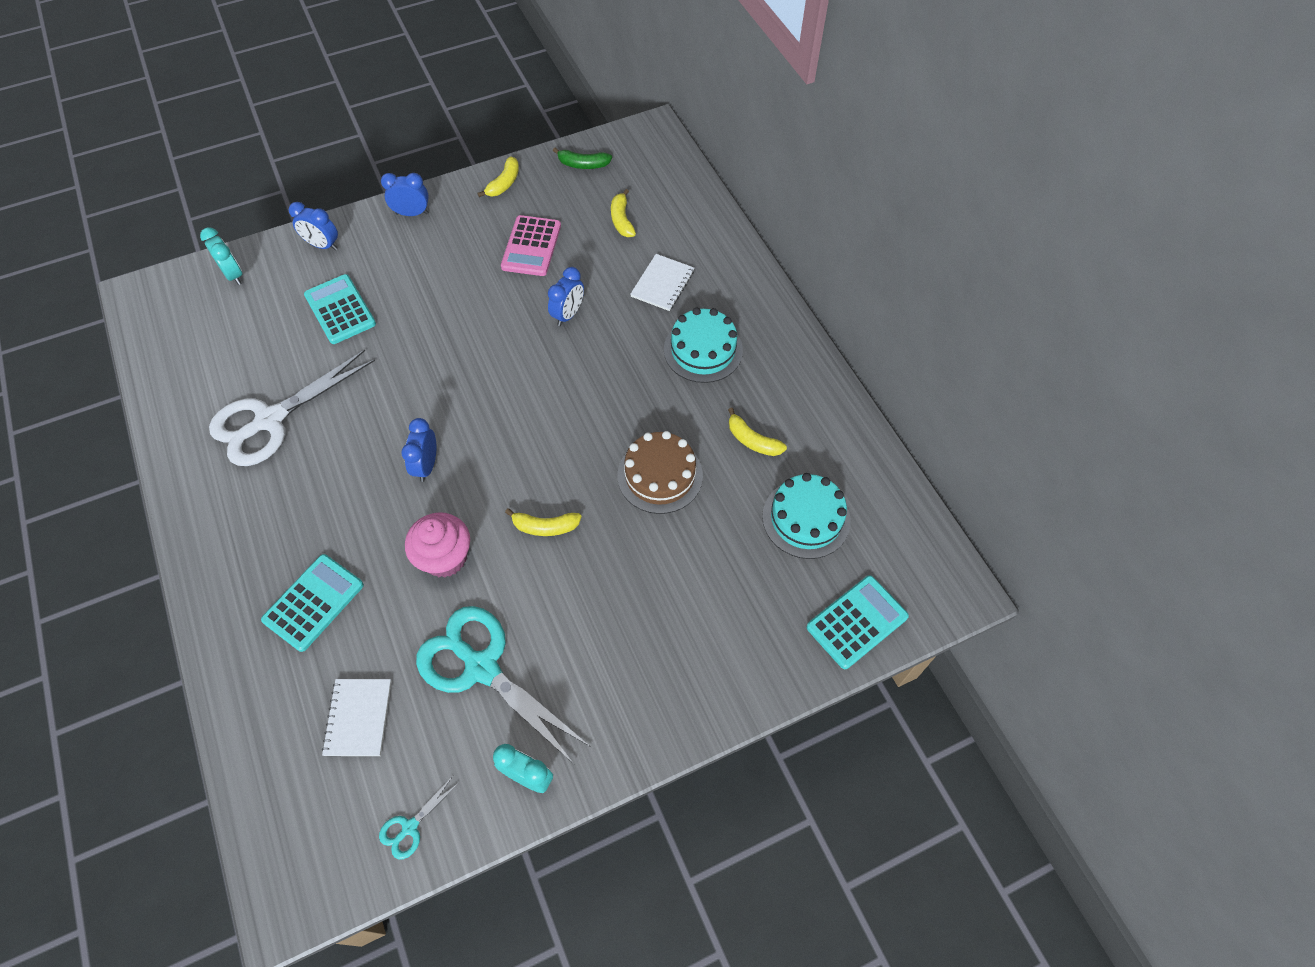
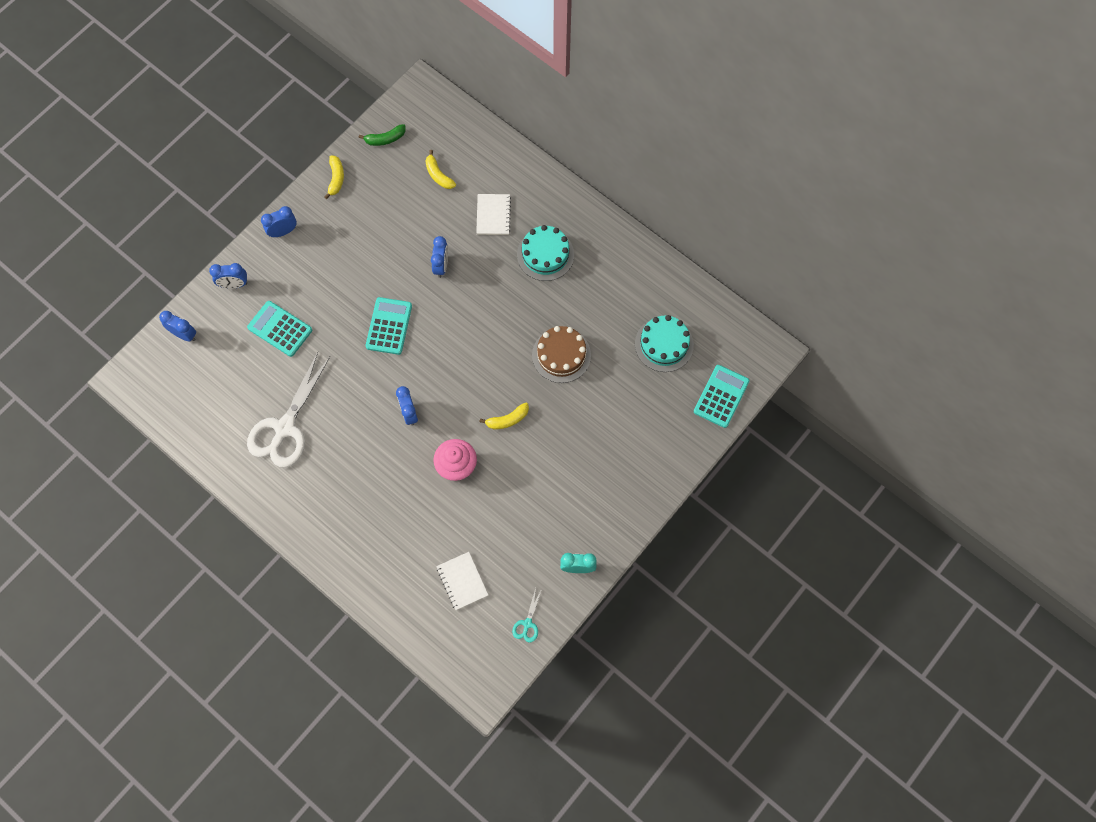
camera: 25 degrees left, 10 degrees up
(233, 274) = (184, 334): turquoise clock -> blue clock
(314, 603) = (392, 529): turquoise calculator -> turquoise calculator (389, 326)
(482, 667) = (517, 521): turquoise scissors -> none
(531, 246) = (386, 223): pink calculator -> none
(752, 440) = (607, 306): yellow banana -> none

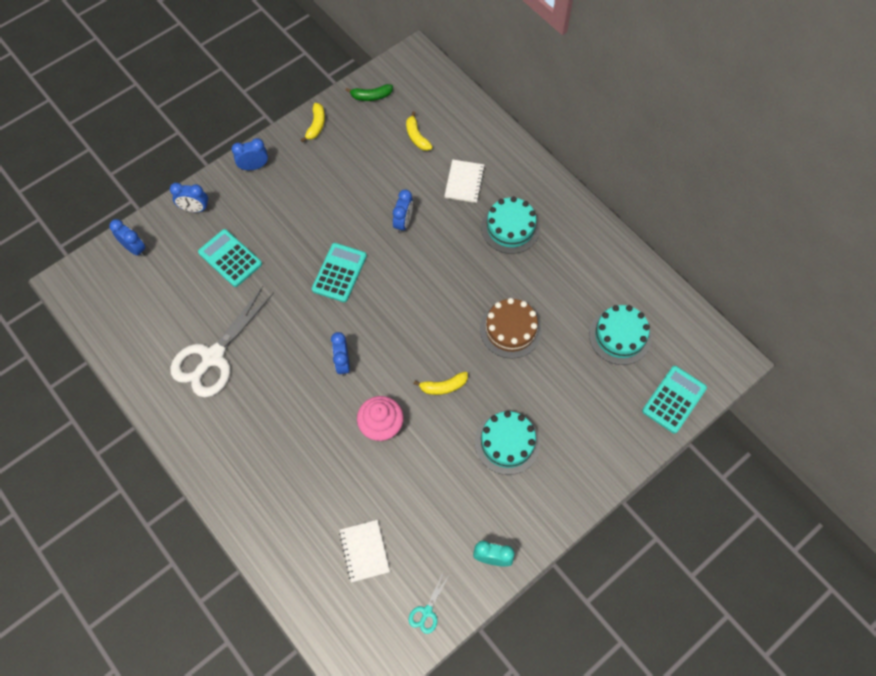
camera: 10 degrees right, 5 degrees down
(575, 462) = (507, 443): none -> turquoise cake

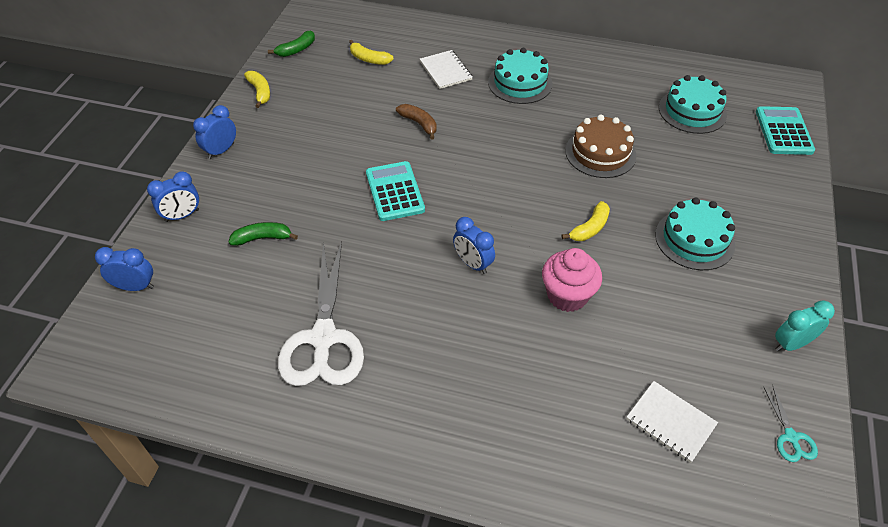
camera: 35 degrees left, 15 degrees down
(230, 258) = (263, 238): turquoise calculator -> green banana
(403, 222) = (419, 124): blue clock -> brown banana

